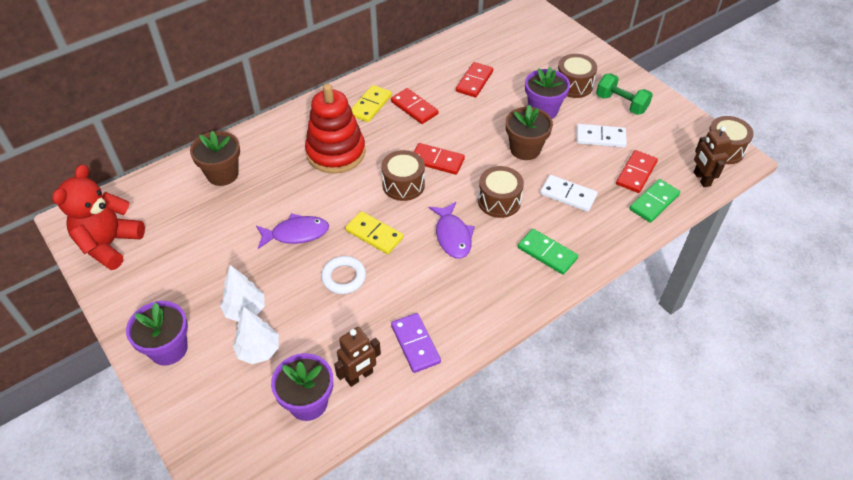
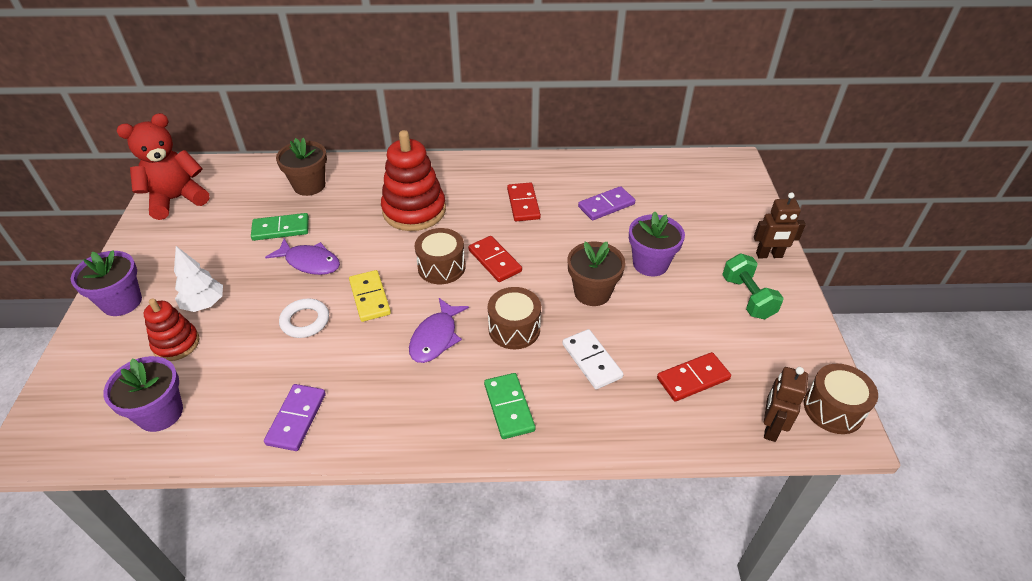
camera: 35 degrees right, 5 degrees down
(259, 351) = (176, 344): white tree -> red stacking toy
(359, 376) = (222, 417): brown robot -> brown robot (769, 255)
(370, 105) = (486, 184): yellow domino -> none
(474, 81) = (606, 205): red domino -> purple domino
(573, 85) = (710, 254): brown drum -> none
(600, 137) = (688, 321): white domino -> none
(654, 202) = (683, 421): green domino -> green domino (281, 229)

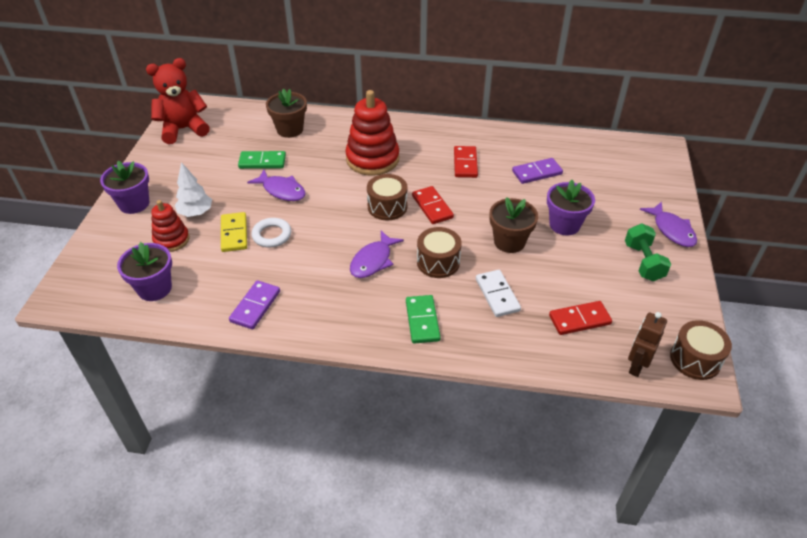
camera: 10 degrees right, 0 degrees up
(370, 297) = (325, 223): yellow domino -> yellow domino (234, 234)
(769, 255) = (672, 230): brown robot -> purple fish

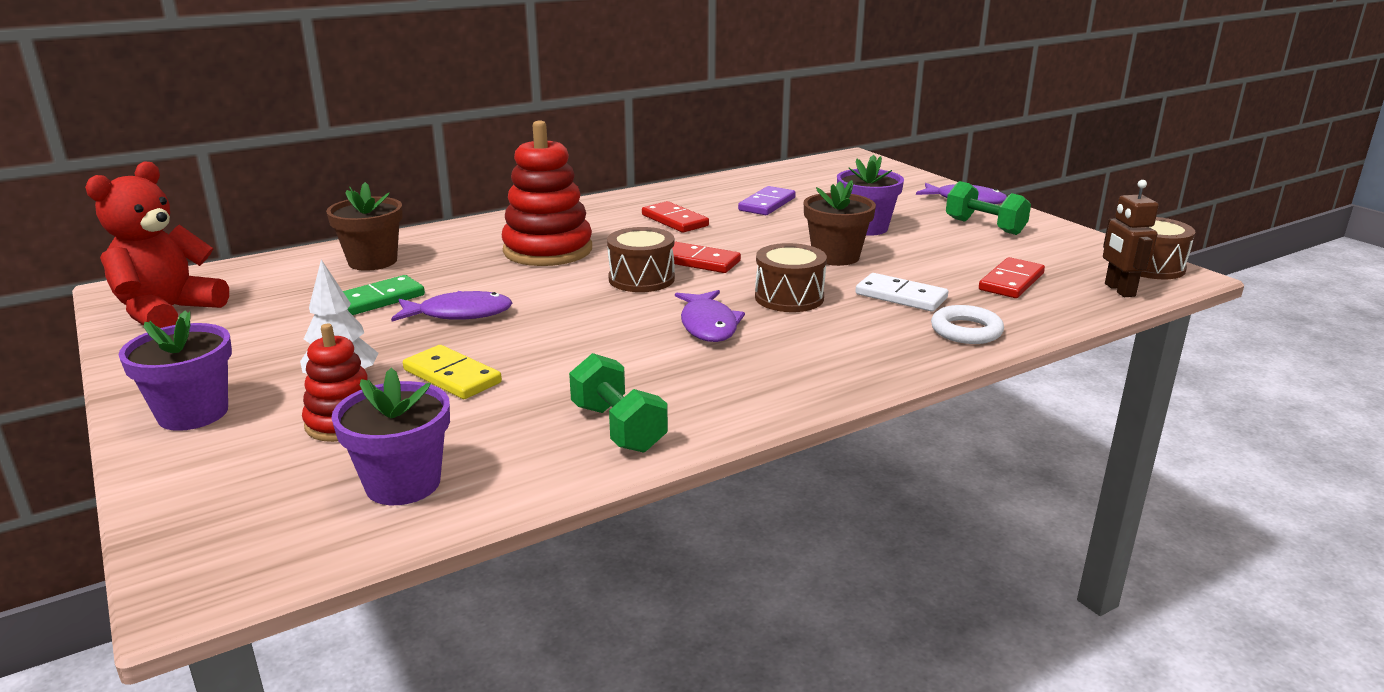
camera: 40 degrees left, 20 degrees down
(255, 306) = (618, 428): purple domino -> green dumbbell
(272, 235) = (519, 356): white ring -> white ring (966, 331)
(422, 321) = (862, 347): green domino -> none

